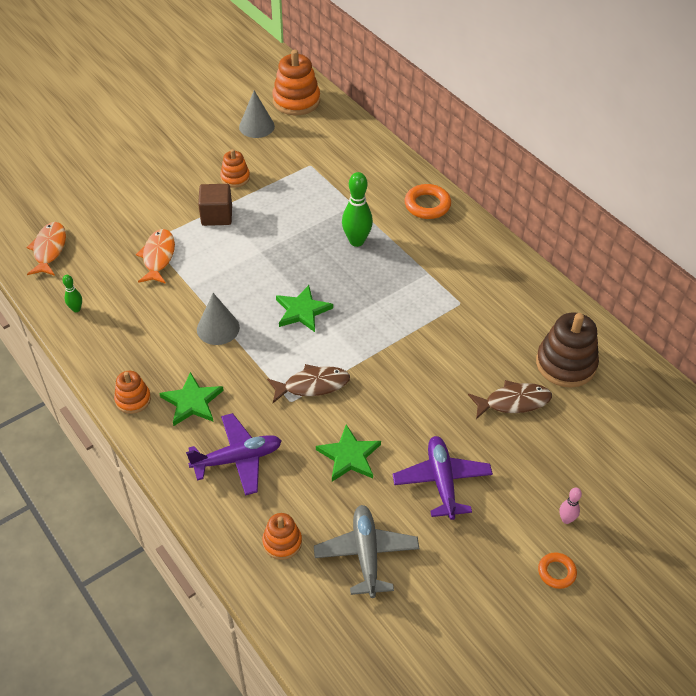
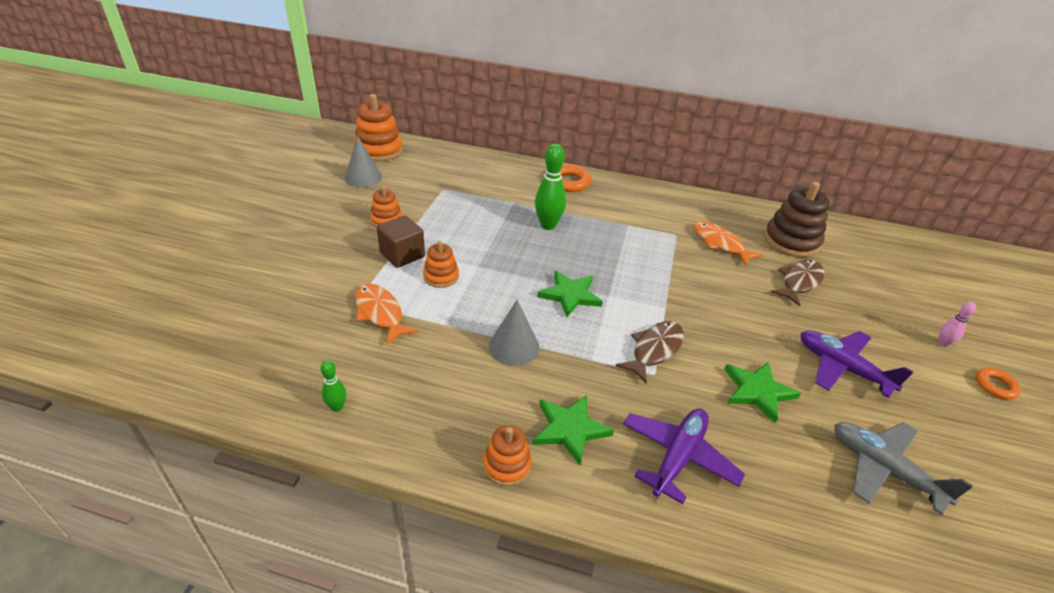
camera: 40 degrees left, 10 degrees down
(49, 249) = (239, 363): orange fish -> orange fish (720, 244)
(282, 542) = (815, 511): orange stacking toy -> orange stacking toy (441, 277)

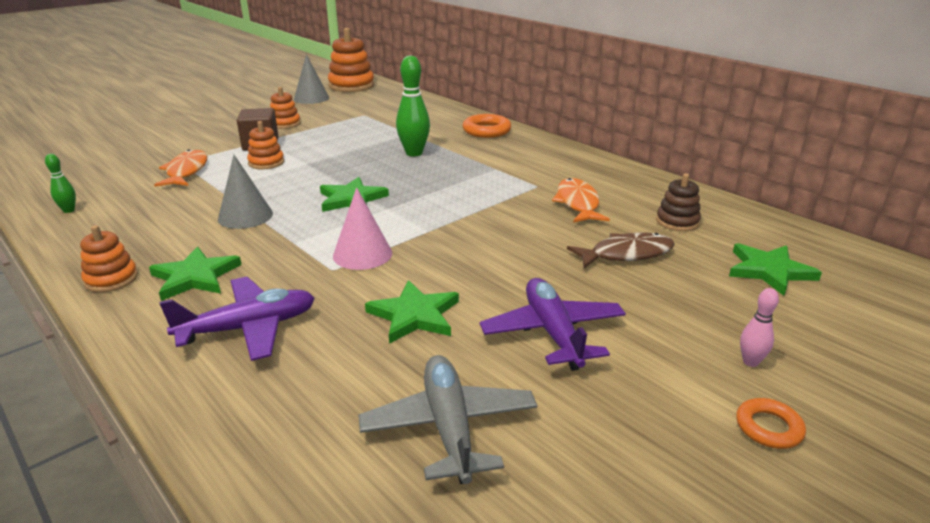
camera: 35 degrees right, 10 degrees down
(654, 350) = (362, 254): brown fish -> pink cone
(791, 241) = (677, 222): brown stacking toy -> brown stacking toy, size x0.57
(876, 267) = (769, 271): none -> green star

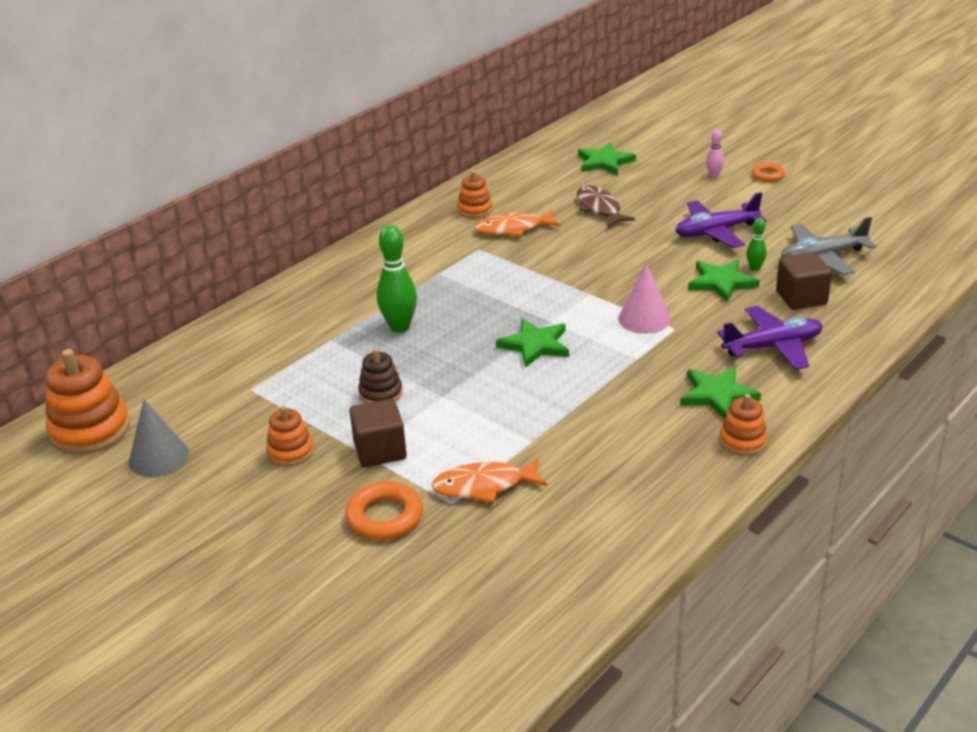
camera: 95 degrees left, 5 degrees up
(69, 210) = (620, 539): green bowling pin -> green bowling pin (755, 268)
(245, 216) = (593, 401): grey cone -> none
(248, 328) = (772, 347): purple plane -> purple plane turned 105 degrees clockwise
(266, 163) = (445, 427): orange stacking toy -> orange stacking toy (475, 210)
(343, 376) = (801, 298): none -> brown cube
(486, 131) = (319, 288): orange ring -> orange ring (384, 516)
(677, 222) = (537, 188): brown stacking toy -> brown stacking toy (380, 393)

